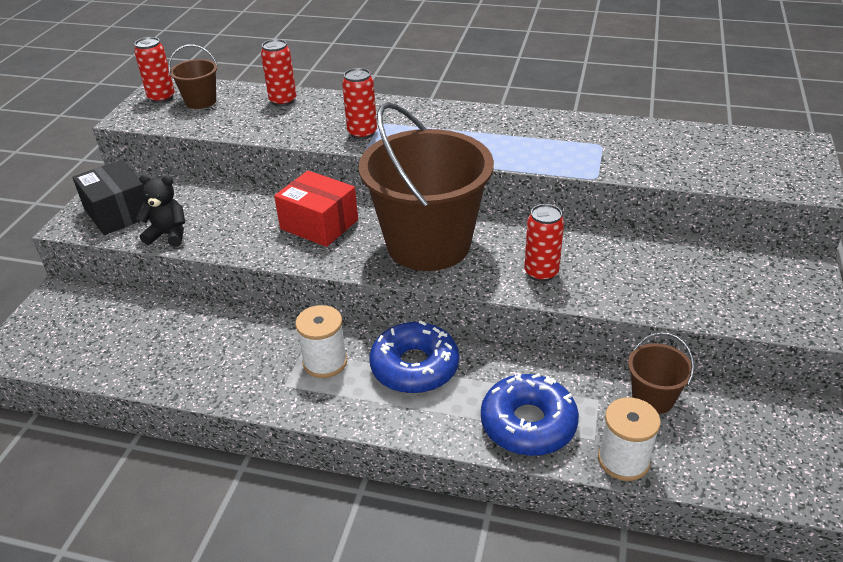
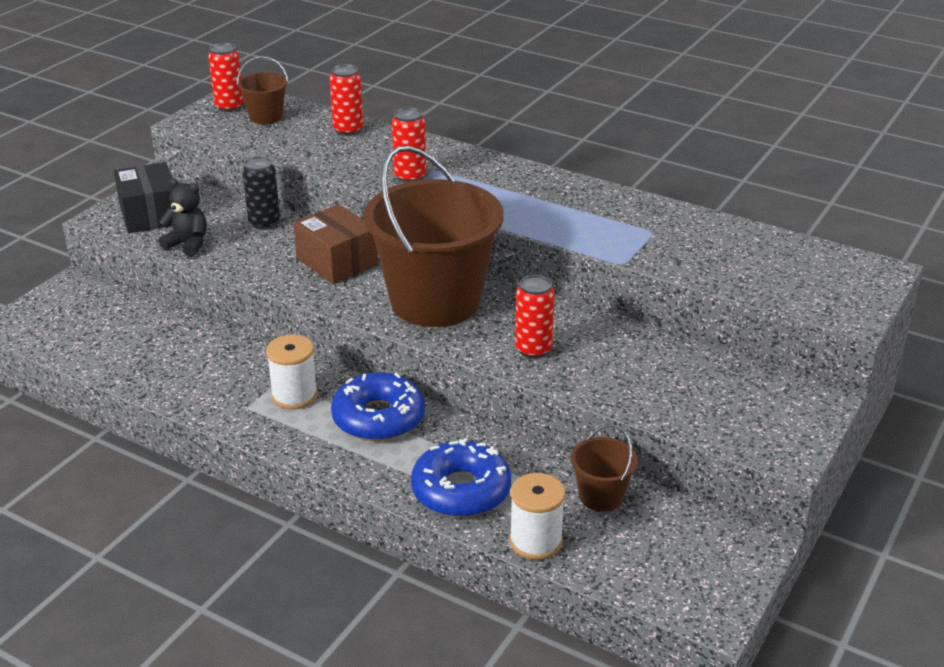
camera: 15 degrees right, 5 degrees down
(233, 200) = (264, 223): none -> black can
(319, 224) = (337, 262): red box -> brown box

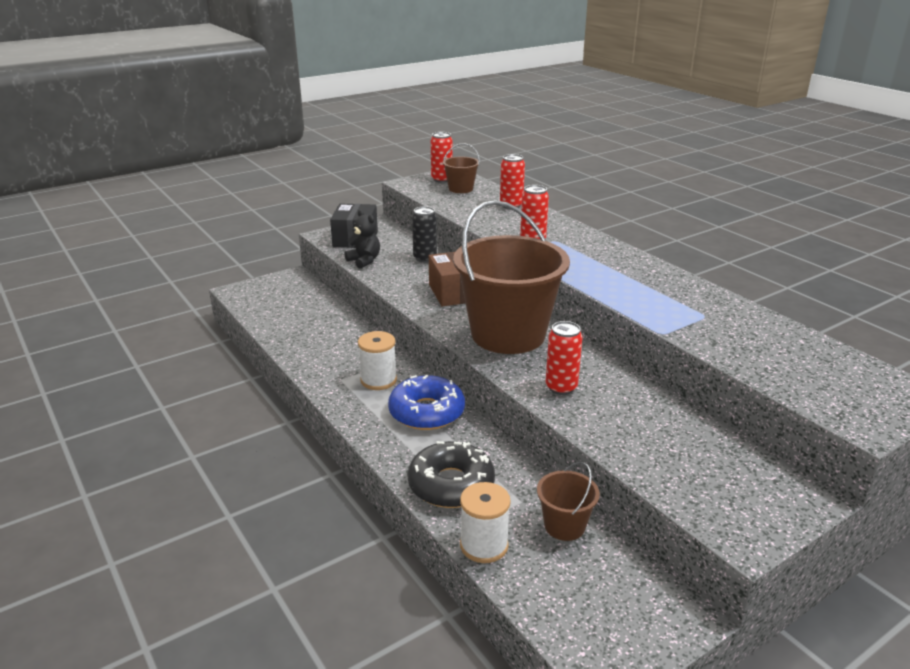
camera: 25 degrees right, 5 degrees down
(461, 490) = (451, 484): blue donut -> black donut

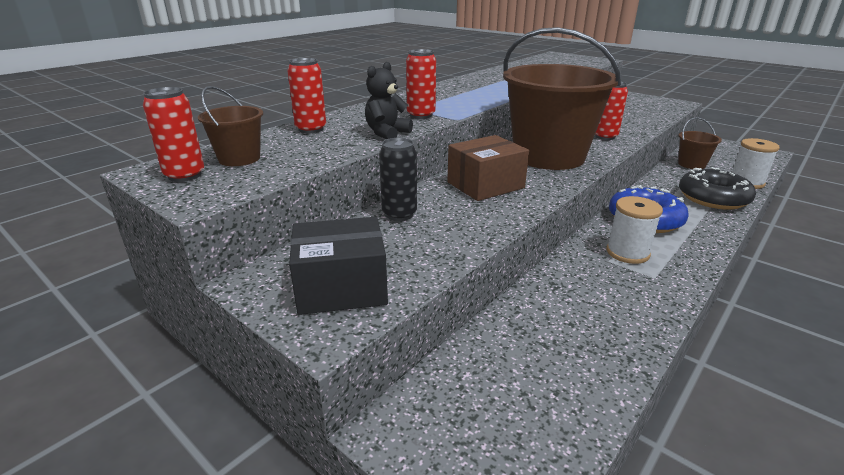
camera: 105 degrees left, 0 degrees up
(364, 261) = (432, 259): black teddy bear -> black teddy bear (387, 133)

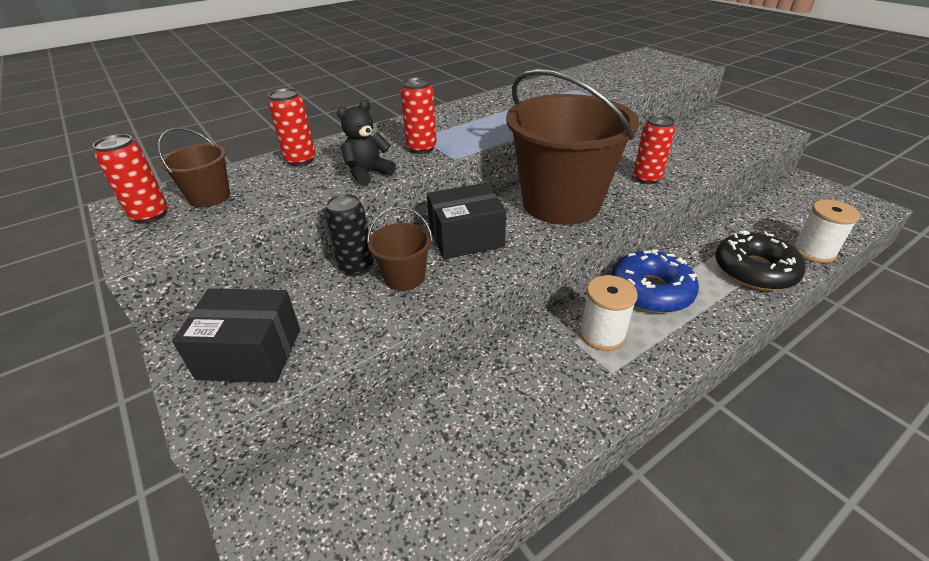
camera: 15 degrees right, 10 degrees up
(485, 185) = (466, 238): brown box -> black box
(691, 164) = (760, 216): brown bucket -> brown bucket (404, 277)

